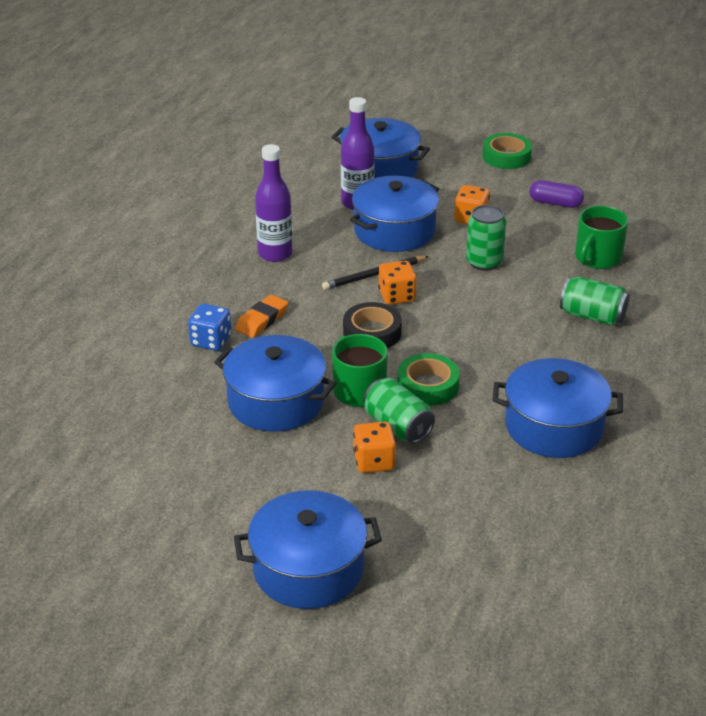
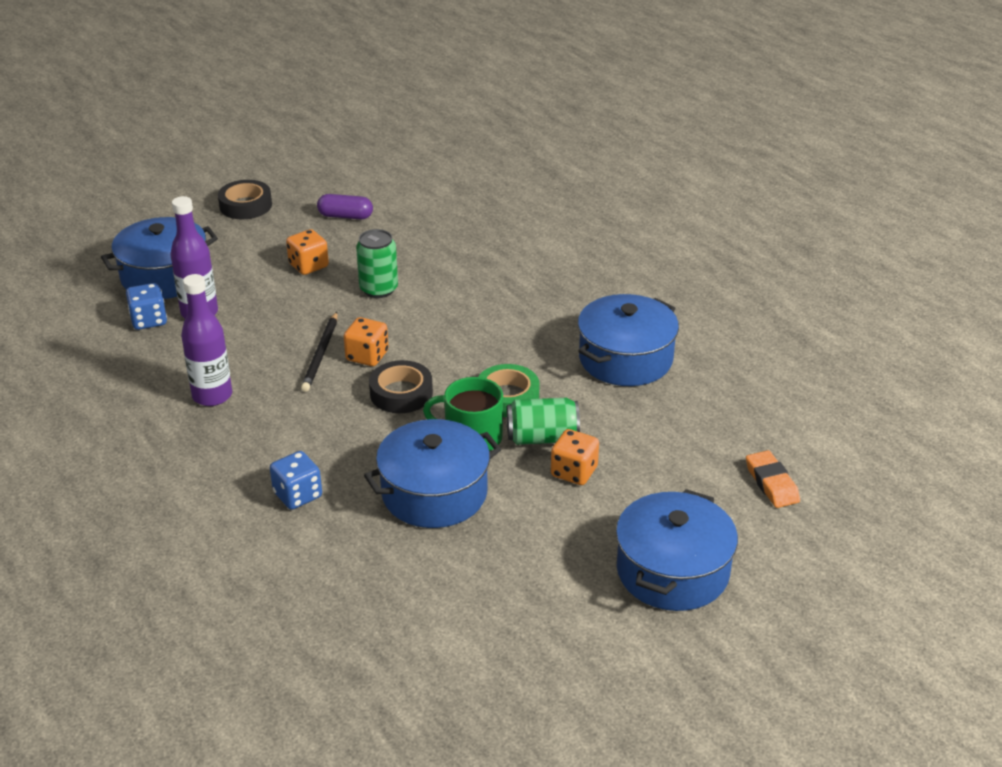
camera: 55 degrees left, 0 degrees up
(262, 320) = (305, 449): orange eraser -> orange eraser (771, 483)
(324, 188) = (149, 320): none -> blue dice
(394, 231) = (271, 313): blue pot -> none
(506, 157) = (245, 205): green tape -> black tape
(555, 203) = (345, 216): purple capsule -> purple capsule turned 45 degrees clockwise
(592, 316) = (514, 274): green can -> none
(597, 258) = (444, 234): green mug -> none

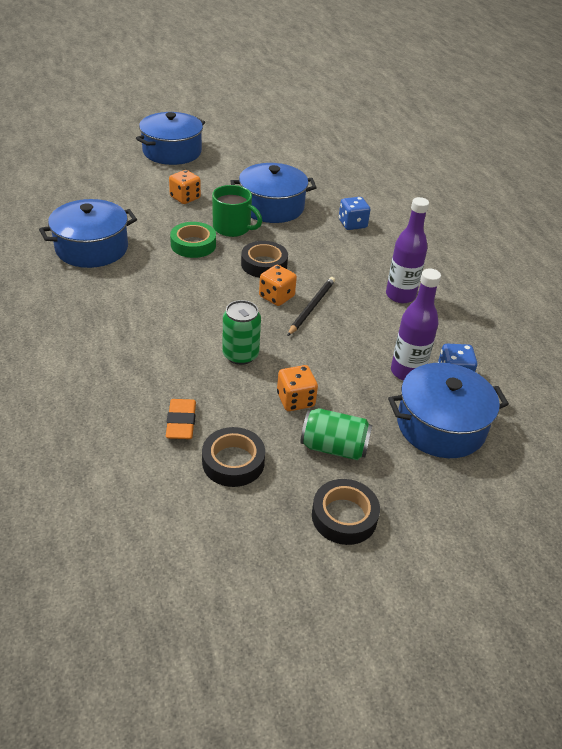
camera: 165 degrees left, 5 degrees up
(345, 216) = (233, 462): purple capsule -> black tape
(542, 438) = (189, 218): green can -> green can (334, 447)
(771, 483) = (82, 169): orange eraser -> orange eraser (181, 422)

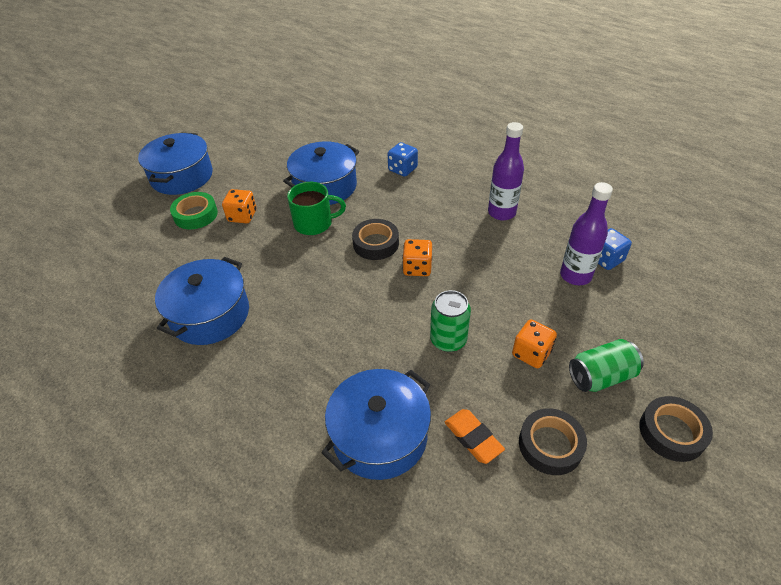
camera: 30 degrees left, 5 degrees up
(193, 245) = (298, 258): green tape -> green tape (195, 215)
(311, 307) = (452, 261): black pencil -> none
(441, 425) = (643, 306): blue pot -> blue pot (379, 435)

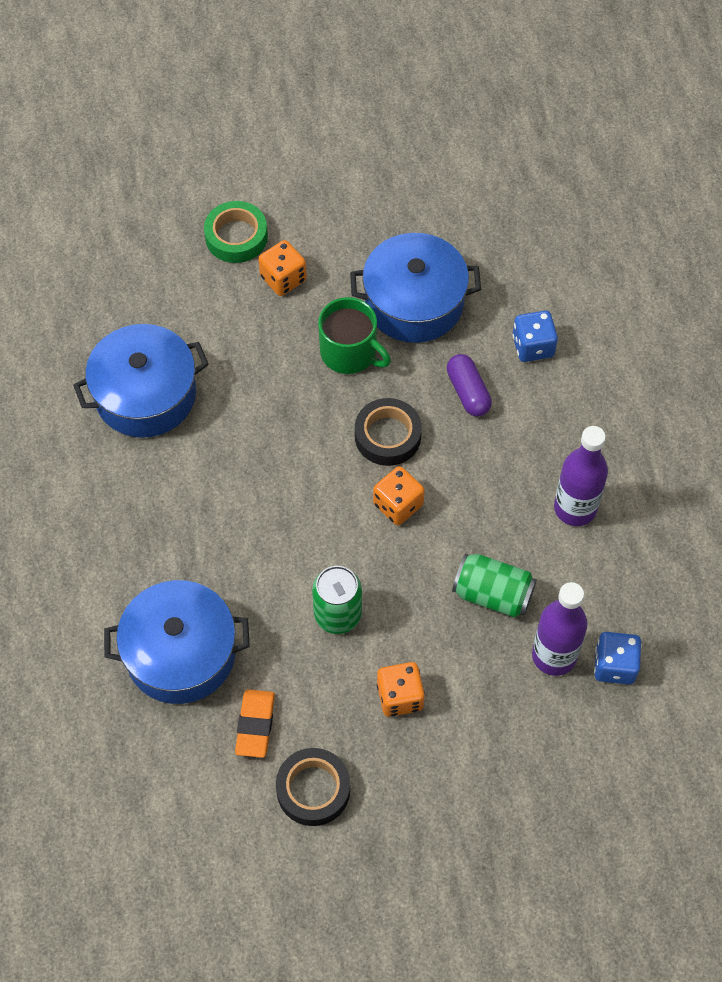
camera: 40 degrees right, 15 degrees up
(182, 176) = (268, 157): blue pot -> none
(394, 202) = (468, 392): none -> purple capsule
(601, 376) = (437, 775): green can -> green can (492, 594)
(672, 432) = (433, 876): black tape -> none

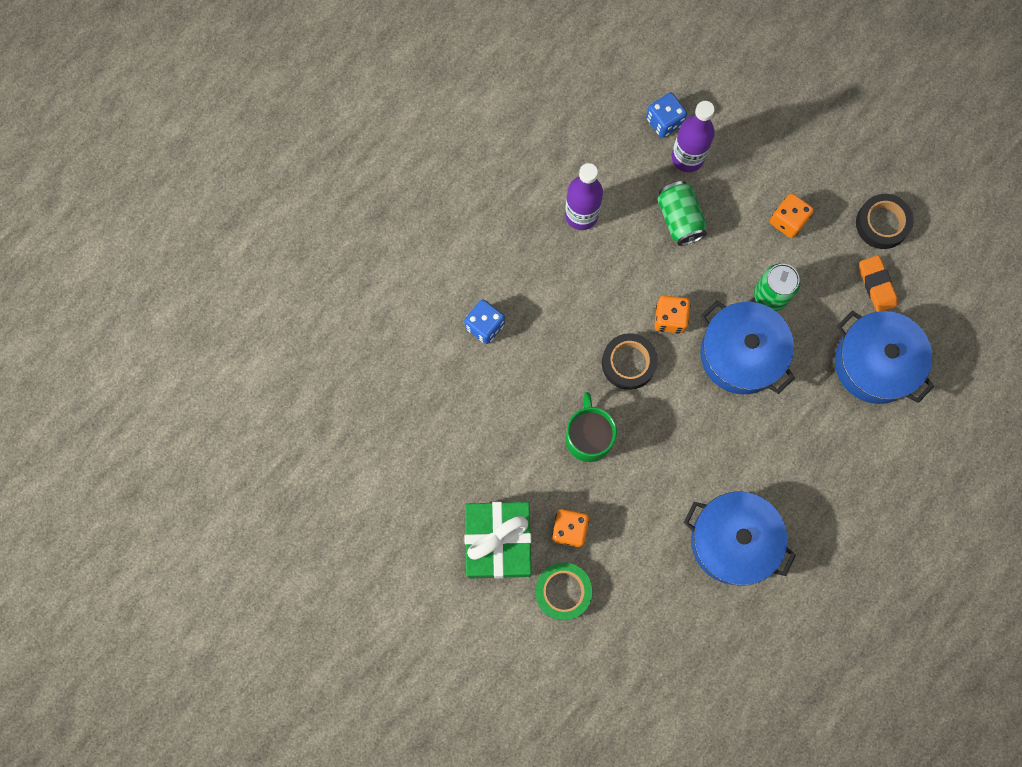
camera: 130 degrees left, 15 degrees up
(255, 725) = (876, 285): orange eraser -> orange eraser turned 75 degrees counterclockwise
(325, 220) = (498, 542): none -> green gift
(414, 302) = (514, 427): blue pot -> blue pot (741, 354)
(468, 392) = (554, 339): purple capsule -> none

